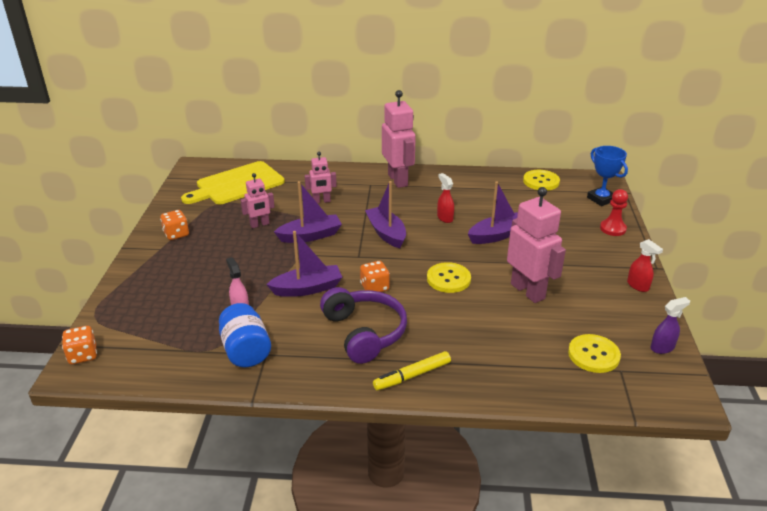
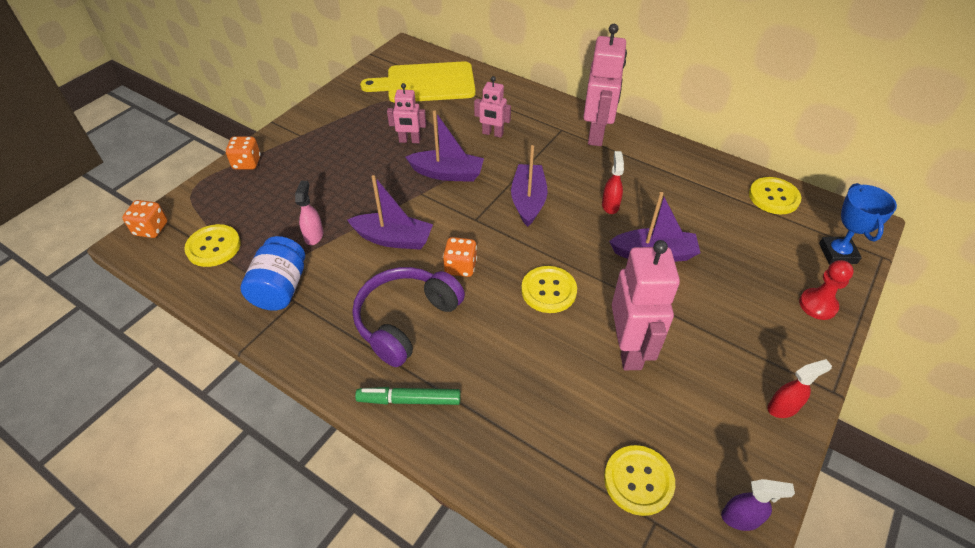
camera: 30 degrees right, 15 degrees up
(157, 346) = (213, 247): none -> yellow button
(176, 234) = (327, 124): orange dice -> orange dice (247, 163)
(364, 332) = (405, 320): purple headphones -> purple headphones turned 150 degrees counterclockwise
(412, 375) = (409, 400): yellow marker -> green marker
(638, 286) = (783, 407): red spray bottle -> red spray bottle turned 105 degrees counterclockwise

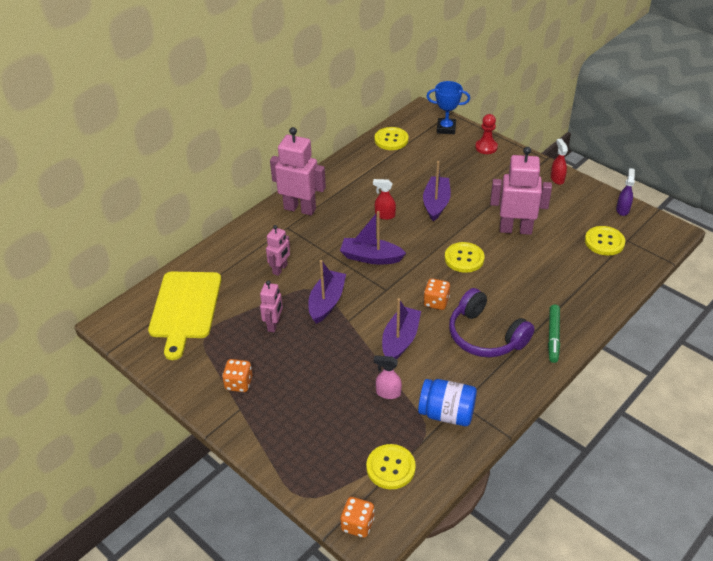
camera: 80 degrees left, 5 degrees down
(247, 163) = (273, 451): orange dice -> orange dice (239, 383)

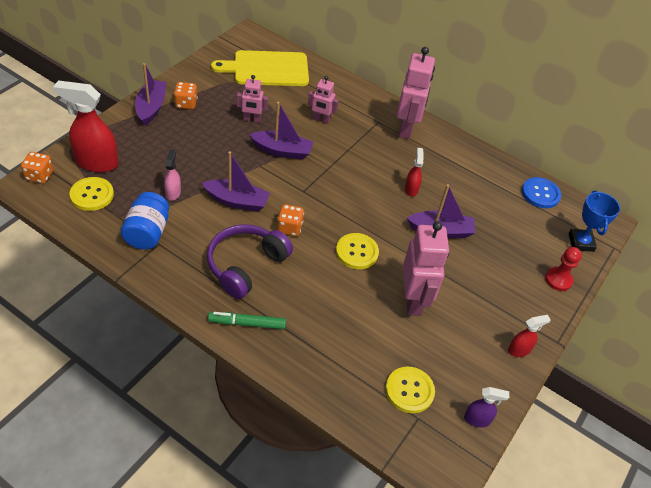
camera: 75 degrees right, 5 degrees up
(337, 467) = (96, 162): none -> red spray bottle
(371, 257) = (346, 179): purple boat -> purple boat (151, 107)
(391, 140) = (540, 194): yellow button -> blue button

